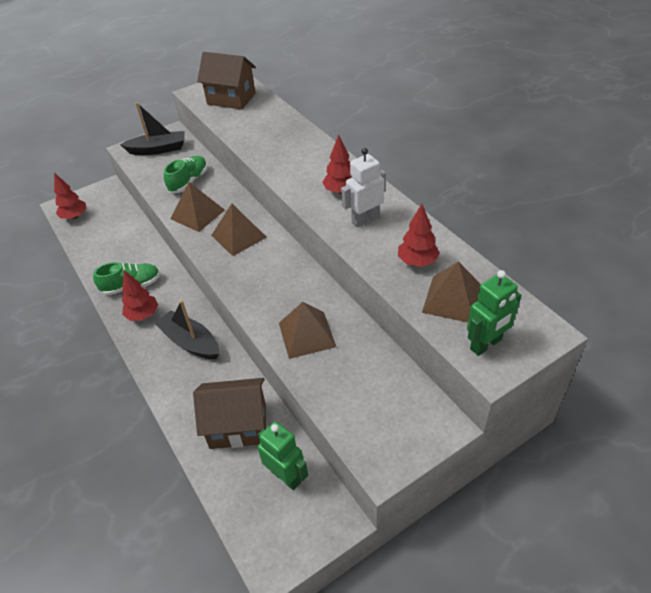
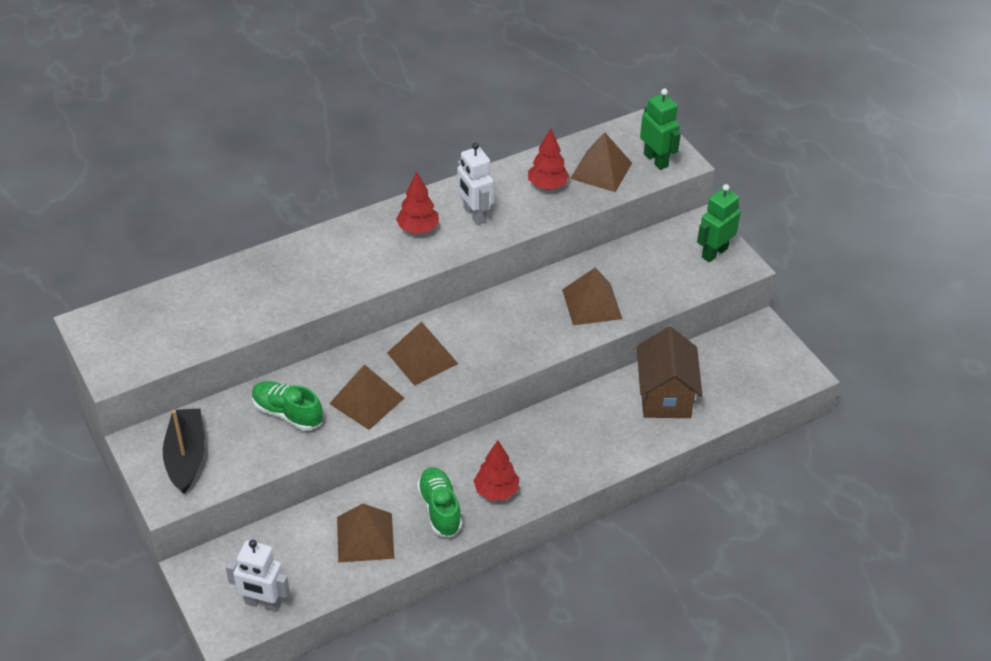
camera: 90 degrees left, 0 degrees up
(75, 216) = (263, 603): red tree -> white robot
(115, 252) = (365, 537): none -> brown pyramid
(190, 342) = (548, 440): black boat -> none
(231, 99) = (155, 327): brown house -> none
(286, 476) = (721, 361): green robot -> green robot (714, 252)

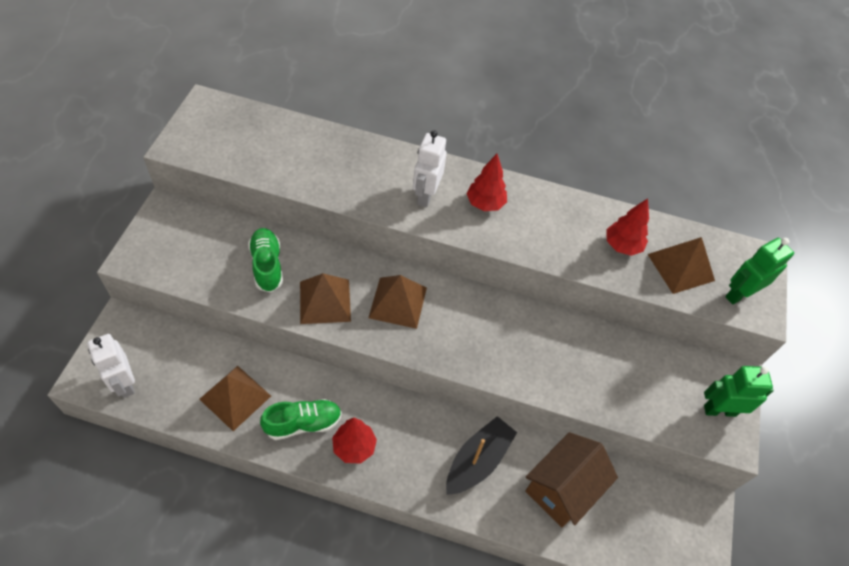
camera: 40 degrees right, 10 degrees up
(186, 456) = (176, 241): black boat -> black boat (478, 460)
(440, 509) = (303, 423): green shoe -> green shoe turned 45 degrees clockwise
(474, 215) = (538, 225): white robot -> white robot (426, 195)
(592, 304) = (568, 367): brown pyramid -> none
(656, 160) = (739, 294): green robot -> green robot turned 135 degrees counterclockwise

